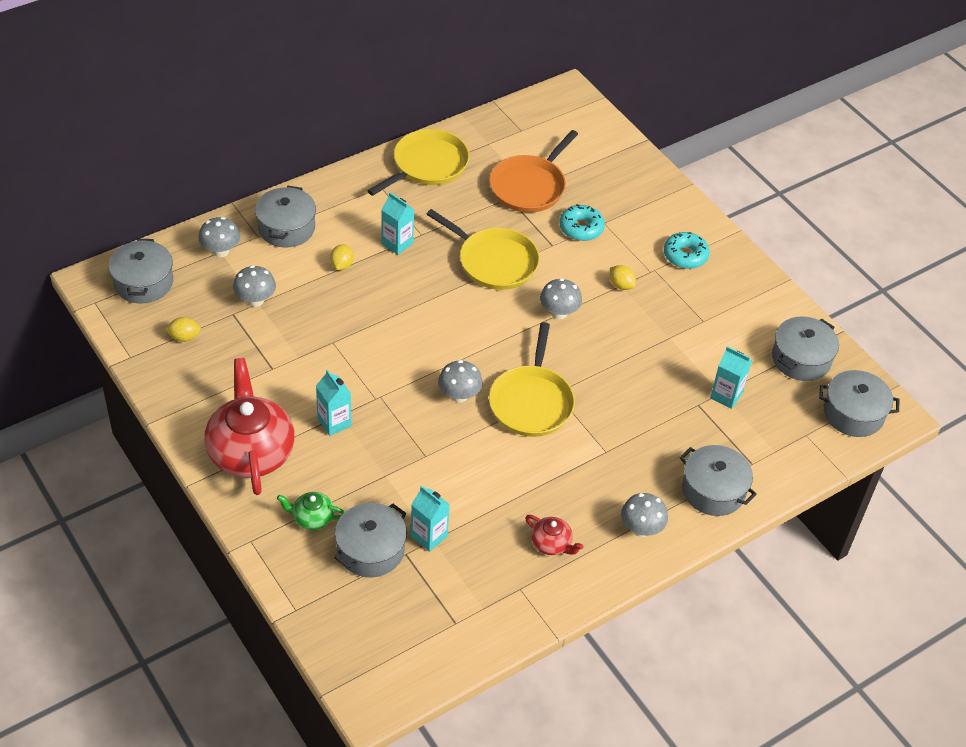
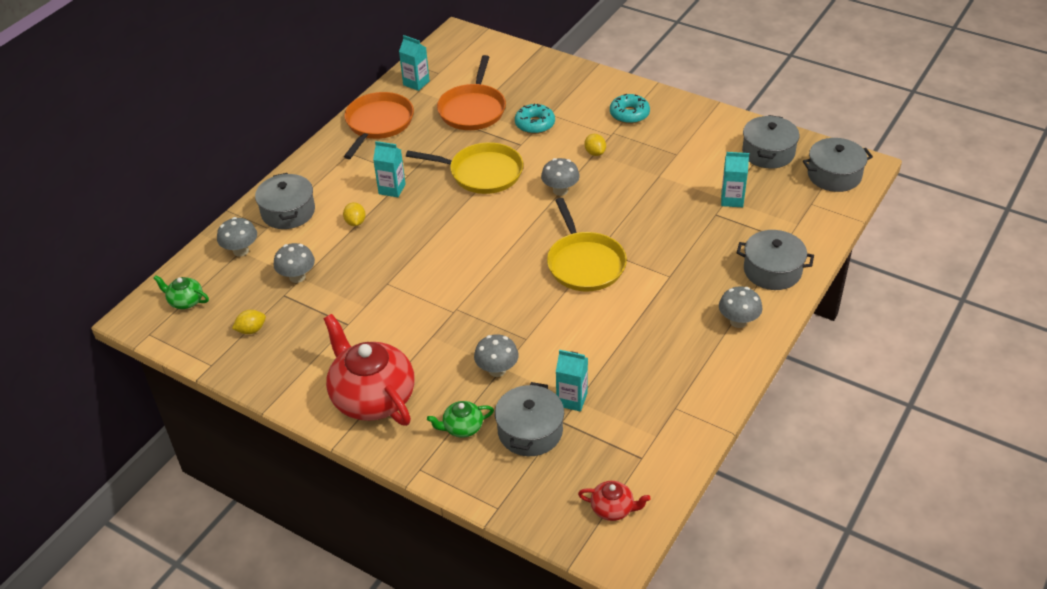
camera: 20 degrees left, 5 degrees down
(143, 282) = (185, 301): grey pot -> green teapot
(334, 422) = (430, 344): turquoise carton -> turquoise carton (416, 83)
(427, 165) = (378, 123): yellow pan -> orange pan
(459, 395) = (522, 282): grey mushroom -> grey mushroom (497, 370)
(551, 544) = (676, 363): red teapot -> red teapot (613, 509)
(621, 285) = (595, 153): yellow lemon -> yellow lemon turned 45 degrees clockwise

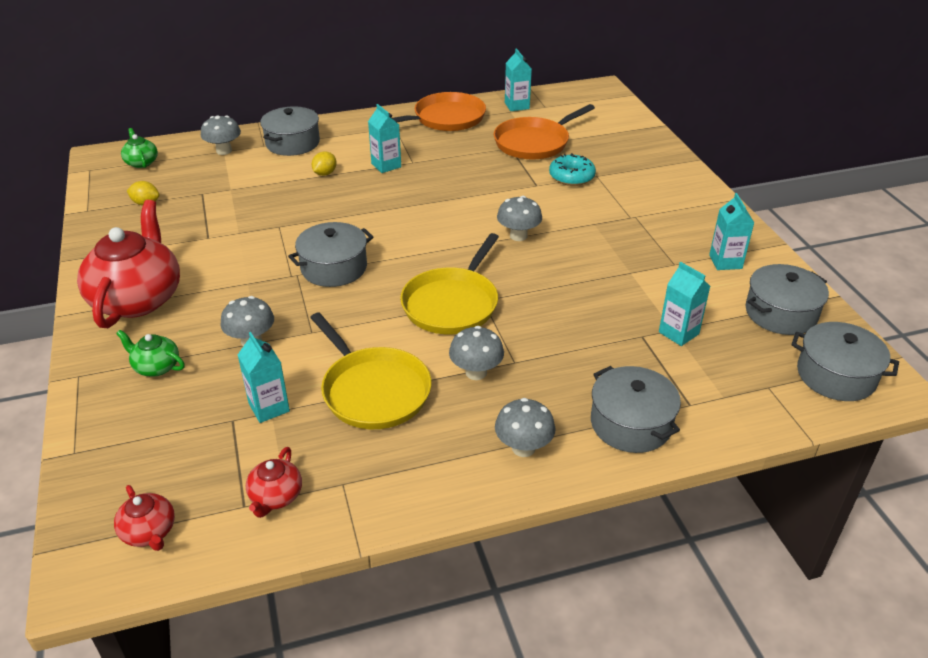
camera: 40 degrees right, 5 degrees down
(297, 277) = (229, 187): grey mushroom -> grey mushroom (476, 372)
(482, 173) = (472, 189): yellow pan -> yellow pan (373, 391)
(530, 431) = (196, 409): grey pot -> grey pot (334, 268)
(595, 153) = (594, 223): yellow lemon -> none
(629, 114) = (673, 210): turquoise donut -> none
(651, 441) = (275, 497): none -> red teapot
(702, 135) = (725, 262): none -> turquoise carton

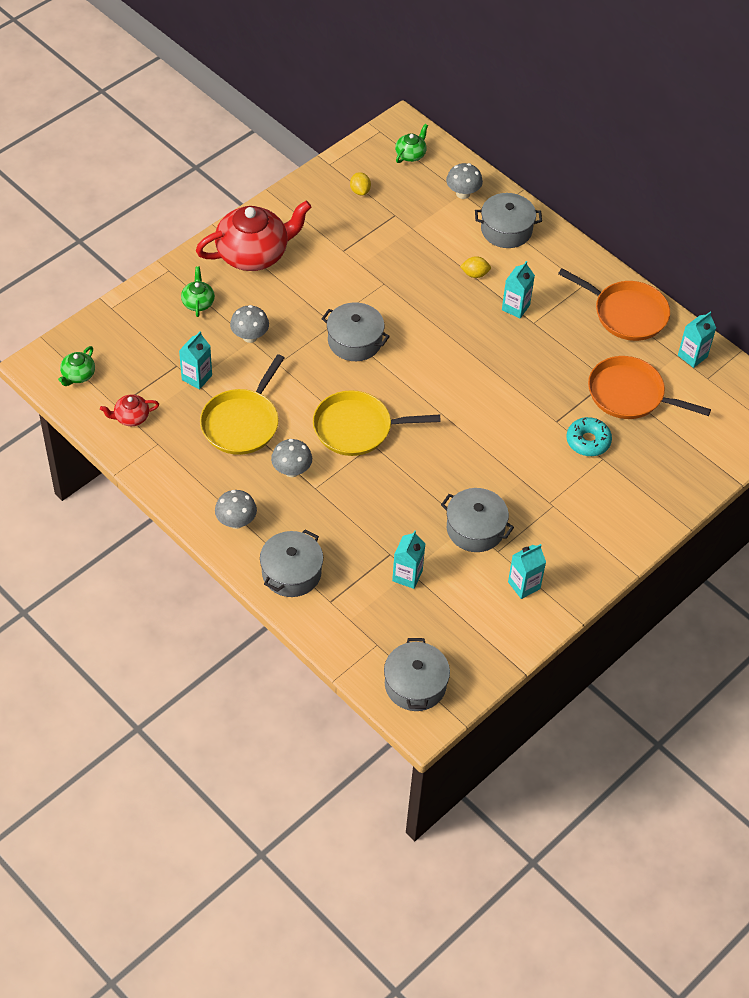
camera: 60 degrees right, 15 degrees up
(149, 532) = (78, 375): red teapot -> green teapot
(518, 236) = (470, 436): grey mushroom -> none
(781, 313) = (474, 637): grey pot -> grey pot (475, 529)

